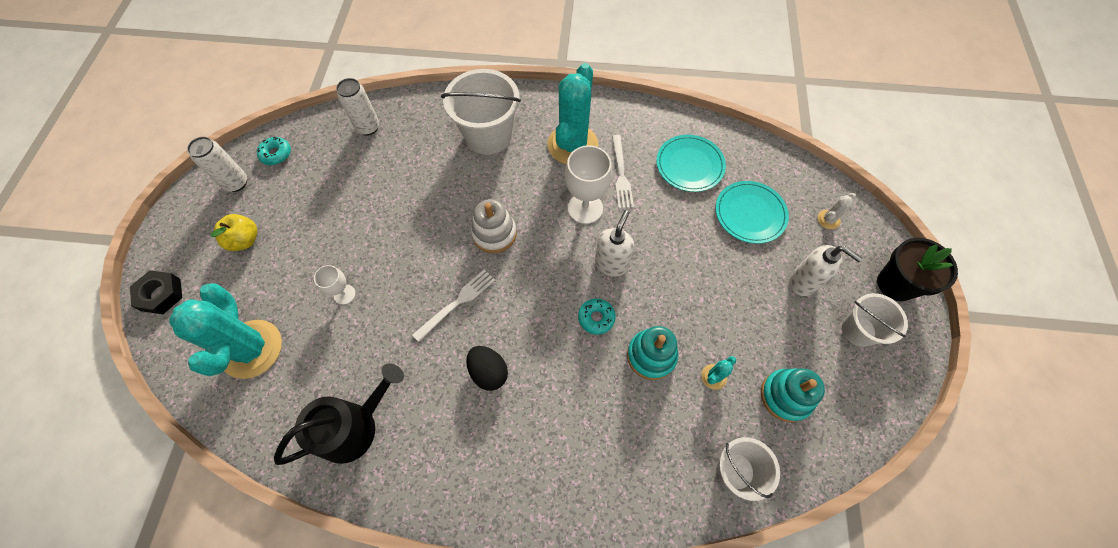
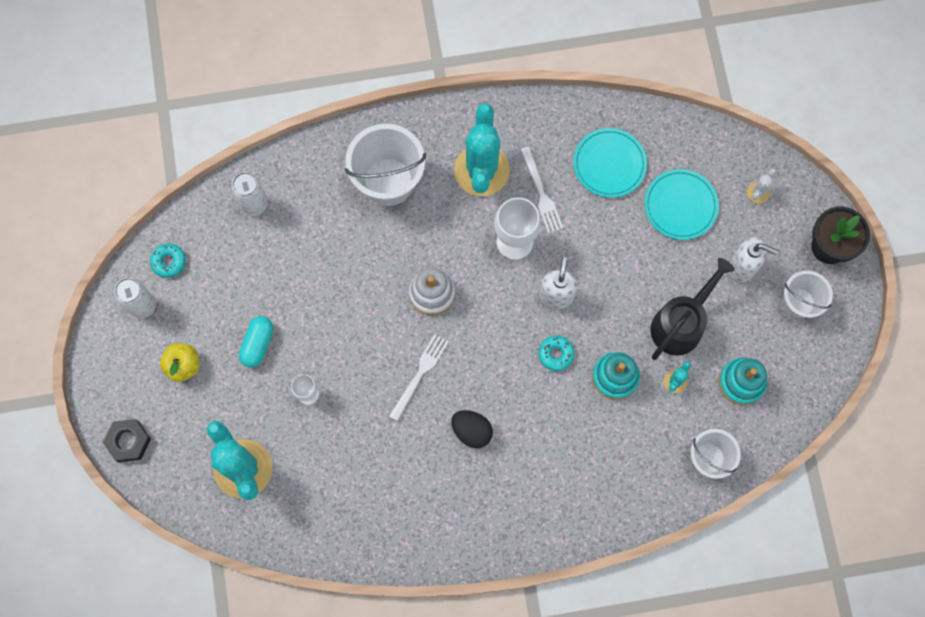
camera: 15 degrees left, 10 degrees up
(319, 239) = (258, 344): none -> turquoise capsule
(354, 426) = (369, 510): black watering can -> black watering can (681, 323)

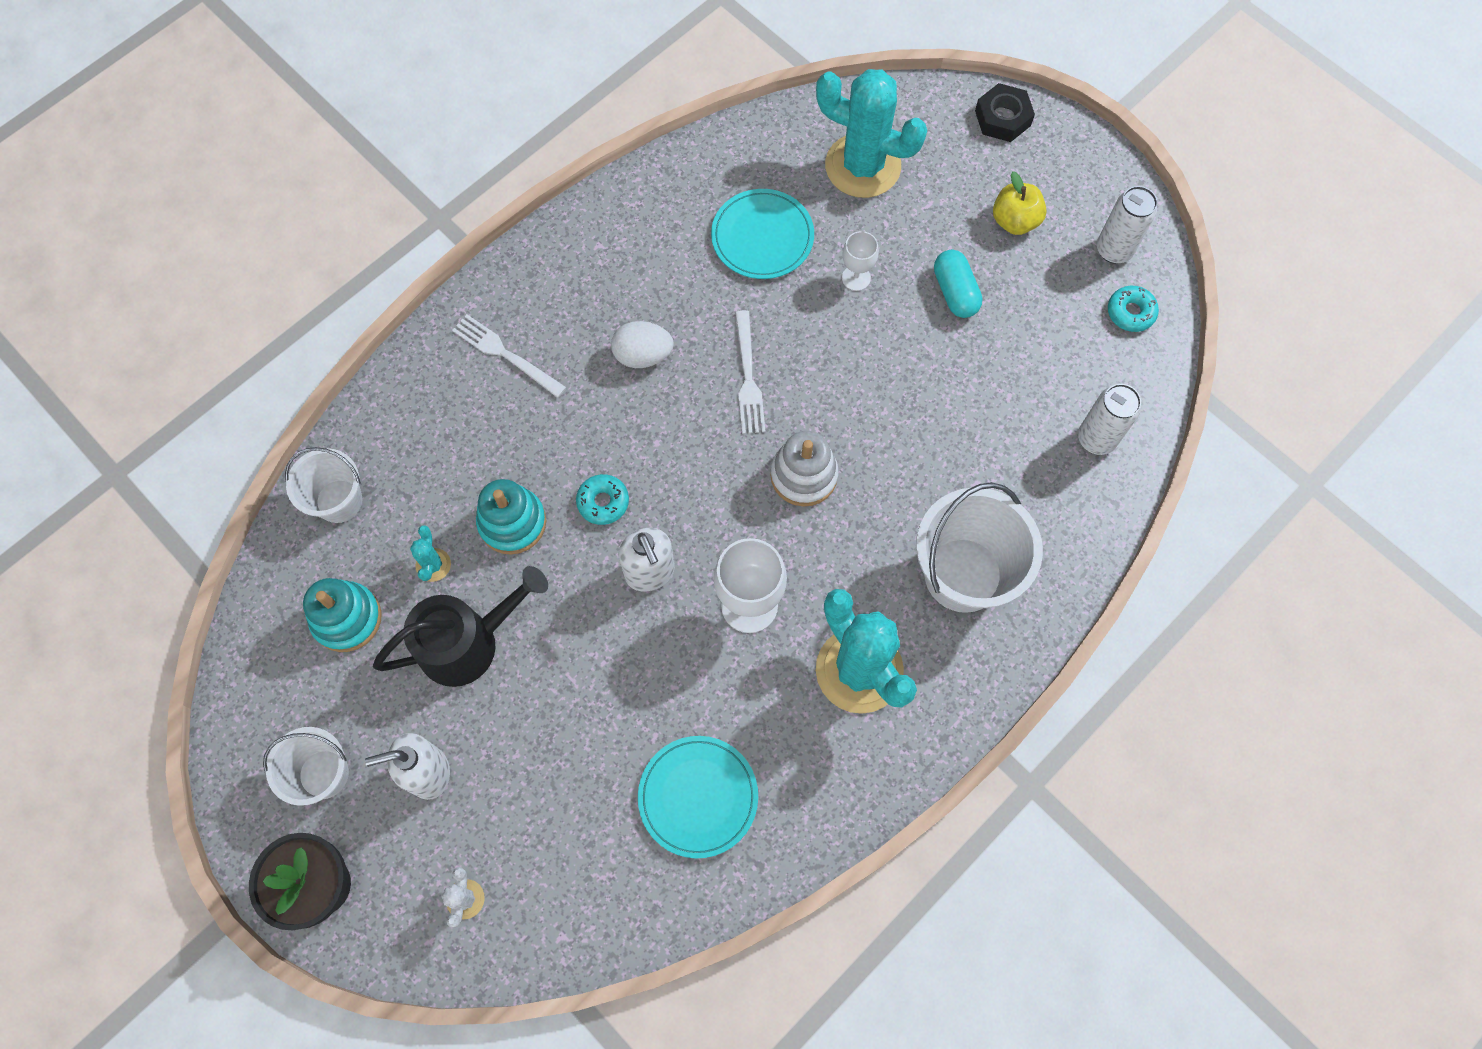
camera: 145 degrees right, 5 degrees down
(471, 431) = (643, 355): black egg -> white egg
(541, 193) = (760, 692): white fork -> white fork (505, 354)
(680, 205) = (563, 803): turquoise plate -> turquoise plate (762, 237)
(681, 323) = (468, 642): black watering can -> black watering can turned 120 degrees counterclockwise

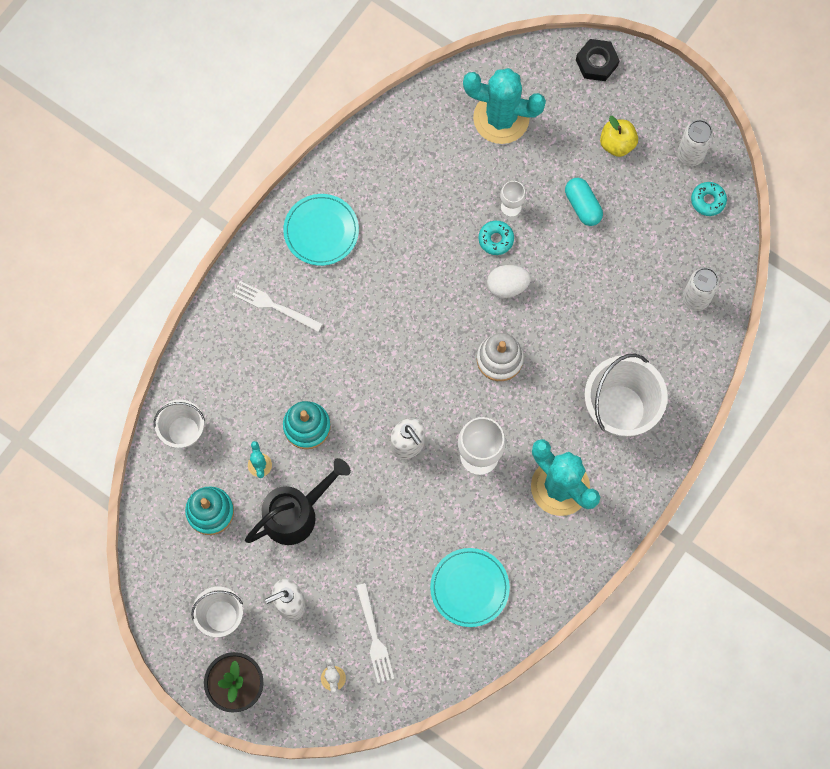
camera: 10 degrees left, 5 degrees up
(603, 502) = (366, 401): turquoise donut -> turquoise donut (496, 239)
(643, 355) = (371, 290): white egg -> white egg (507, 286)
(748, 377) = (448, 294): white fork -> white fork (374, 637)
(762, 237) = (438, 186): turquoise plate -> turquoise plate (321, 231)

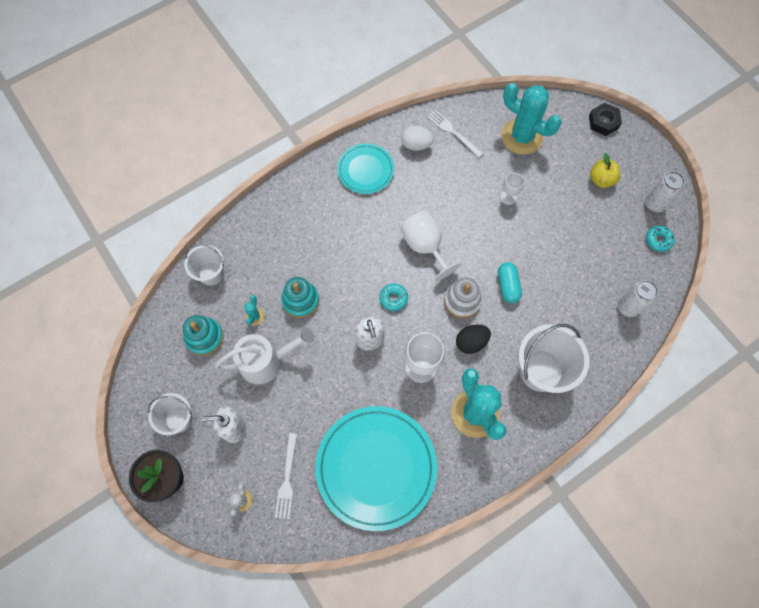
camera: 20 degrees right, 5 degrees down
(274, 306) = (312, 209): white fork -> white fork (453, 132)
(296, 513) = (266, 361): black watering can -> white watering can
(431, 305) = (425, 246): none -> white goblet
(469, 588) = (376, 467): turquoise plate -> turquoise plate, size x1.82
(496, 239) = (489, 216): turquoise donut -> turquoise donut (393, 298)
(507, 286) = (486, 251): white egg -> white egg (416, 145)
(527, 405) = (471, 342): none -> black egg
(582, 206) = (561, 214): turquoise capsule -> turquoise capsule (507, 286)

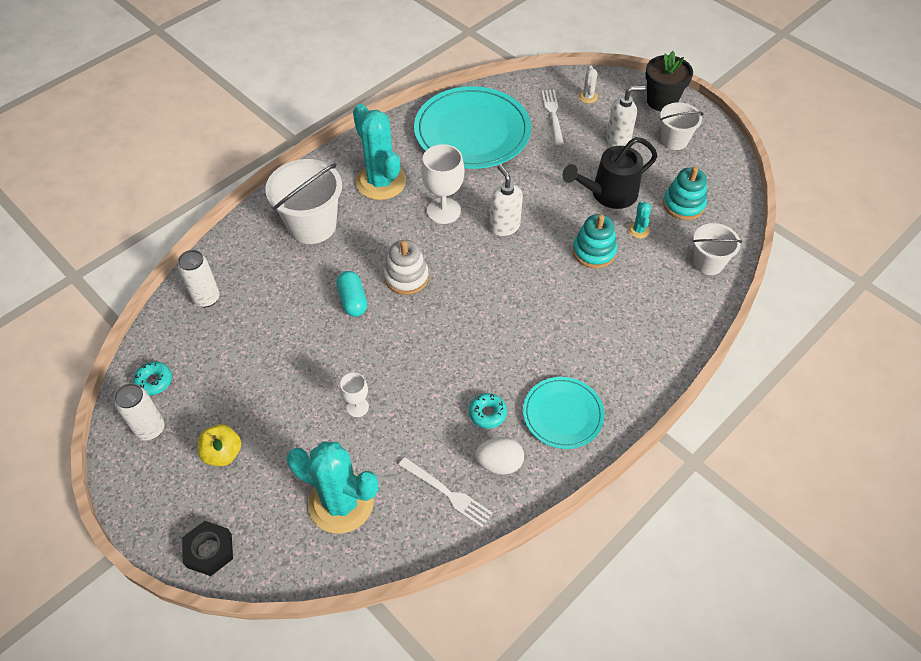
camera: 170 degrees right, 15 degrees down
(266, 361) = (608, 194): white watering can -> black watering can
(393, 298) = (487, 268): turquoise donut -> turquoise donut (487, 413)
(425, 246) = (461, 329): white goblet -> none
(471, 342) = (391, 240): black egg -> none

